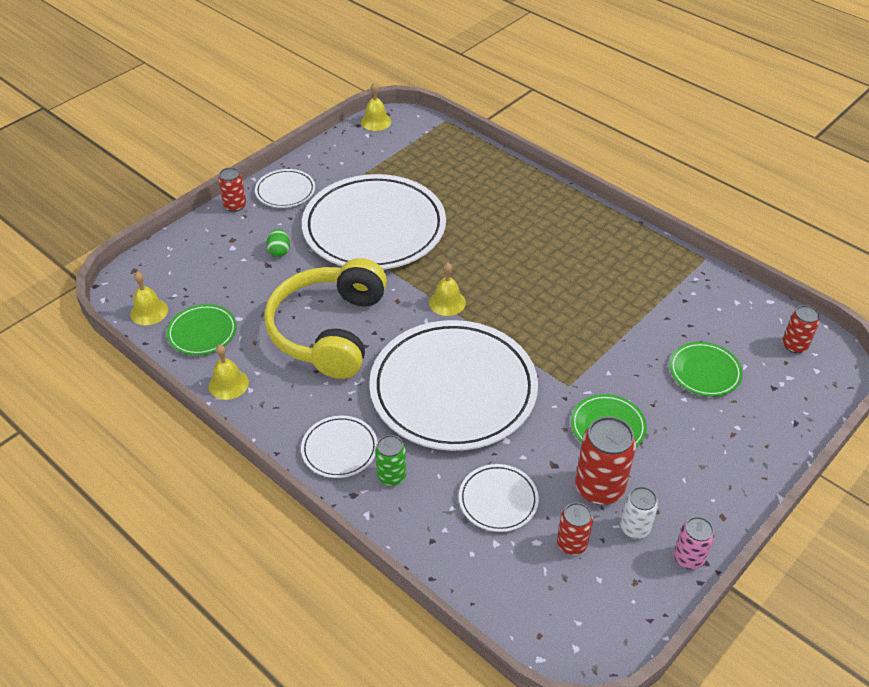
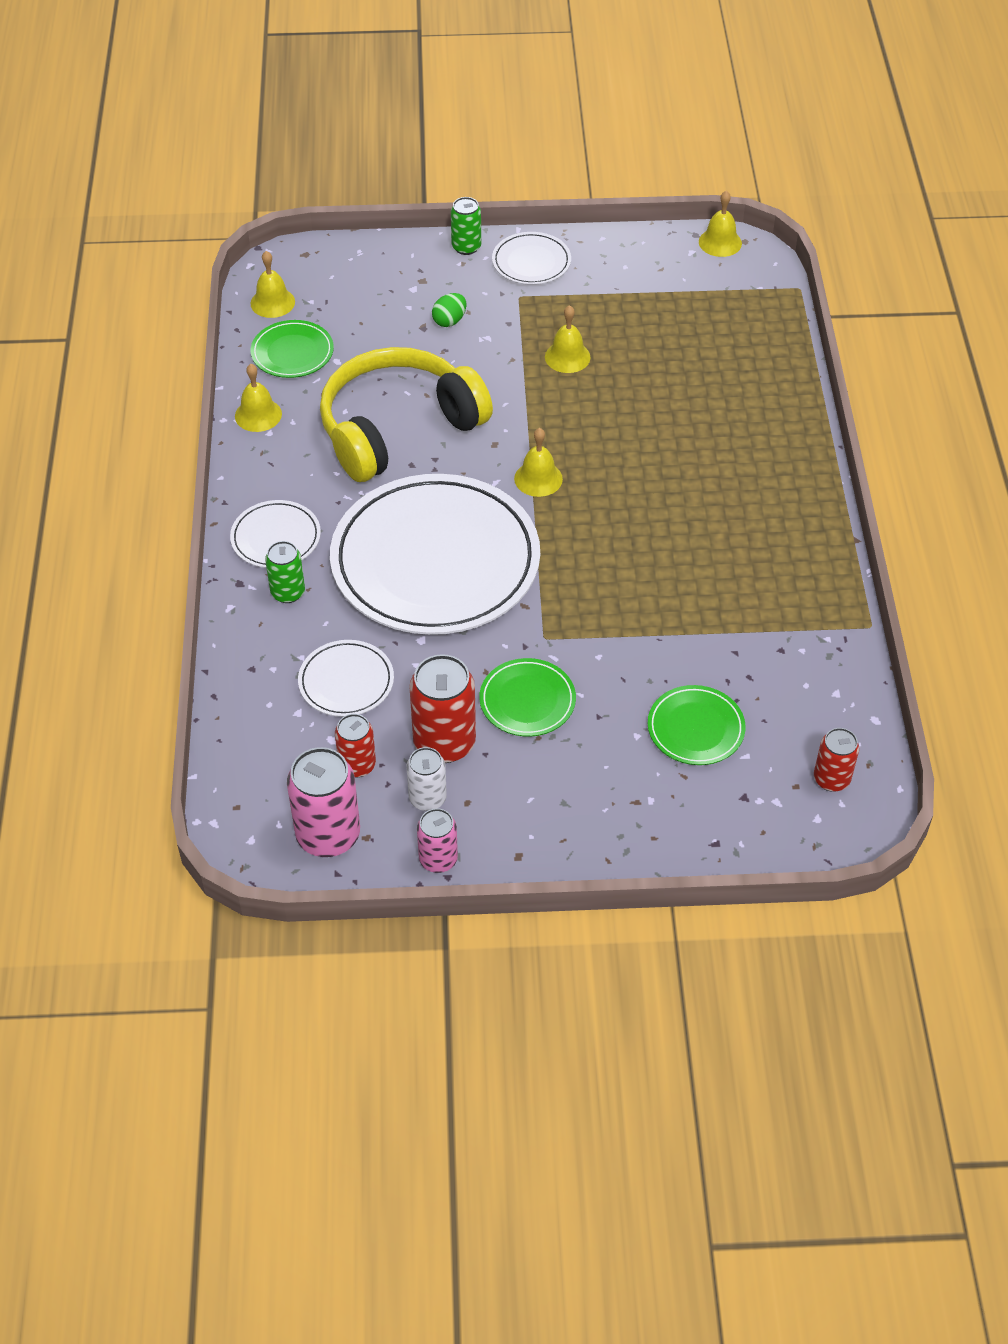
camera: 45 degrees right, 5 degrees up
(235, 206) = (466, 247): red can -> green can
(374, 228) = (567, 357): white plate -> yellow bell
(614, 601) = (328, 835): none -> pink can

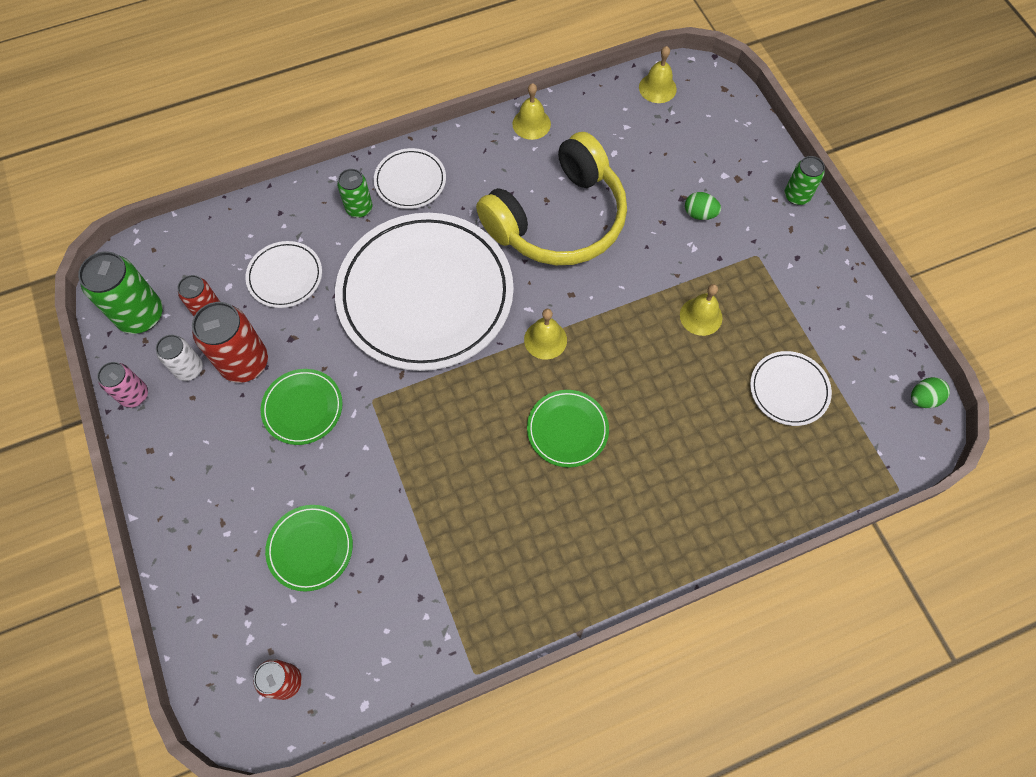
camera: 70 degrees right, 15 degrees up
(292, 353) = (608, 121): green plate -> green plate (567, 429)
(328, 835) = (141, 315): pink can -> green can
(398, 428) = (558, 220): yellow headphones -> yellow headphones turned 105 degrees clockwise
(531, 262) = (805, 250): white plate -> white plate (789, 390)
(720, 242) = (923, 398): yellow bell -> green egg

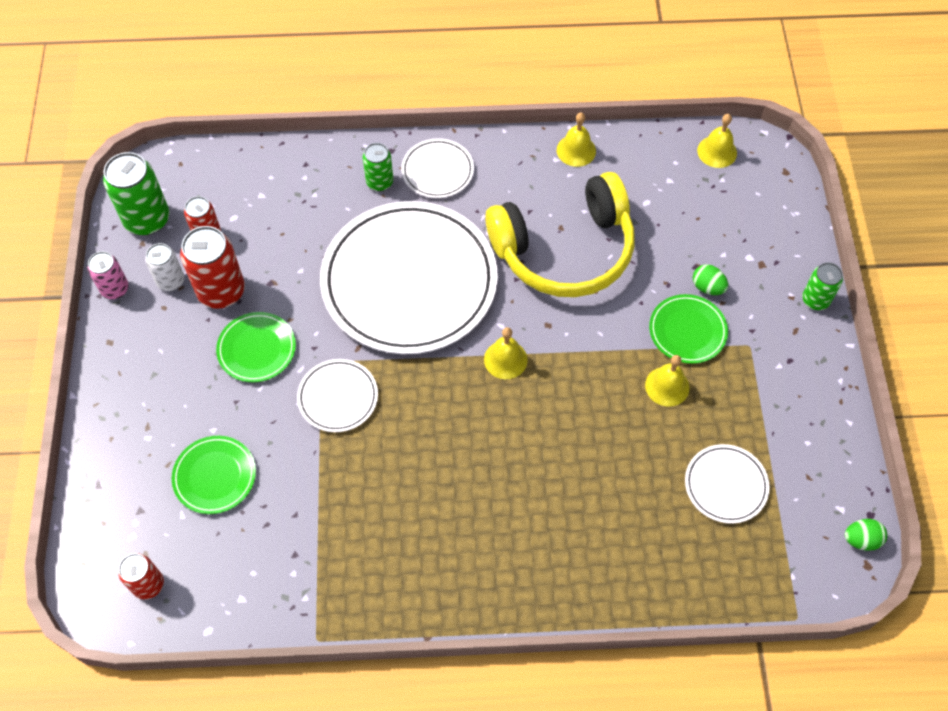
camera: 20 degrees right, 5 degrees down
(285, 276) = (287, 224): white plate -> white plate (338, 397)
(567, 429) = (492, 450): green plate -> green plate (687, 331)

